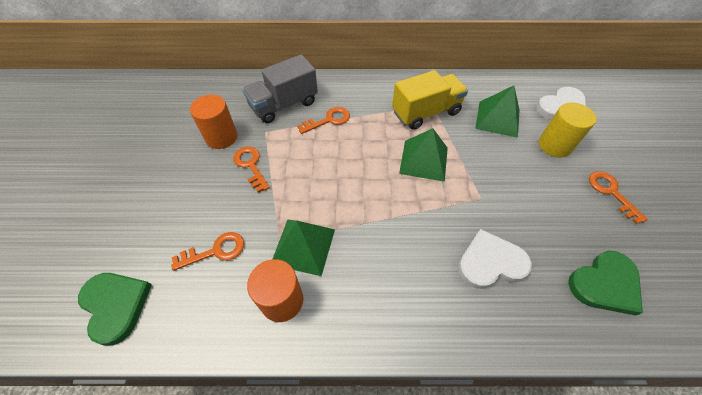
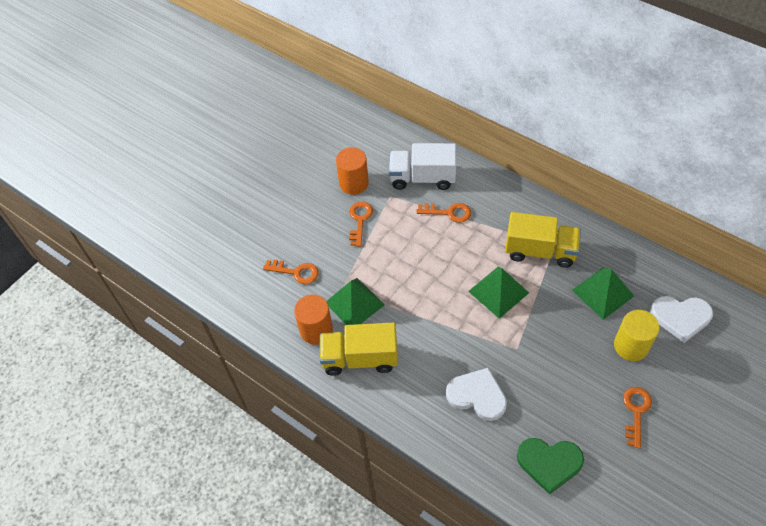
camera: 40 degrees right, 0 degrees up
(116, 305) = (219, 272): green heart -> none
(284, 105) = (422, 178): grey truck -> white truck
(352, 301) = (360, 358): none -> yellow truck

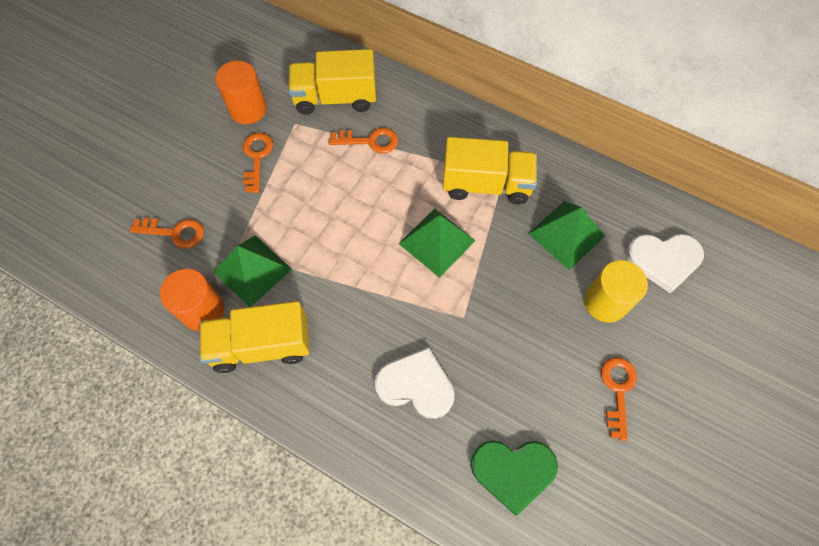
camera: 10 degrees left, 10 degrees up
(422, 178) = (335, 98): white truck -> yellow truck

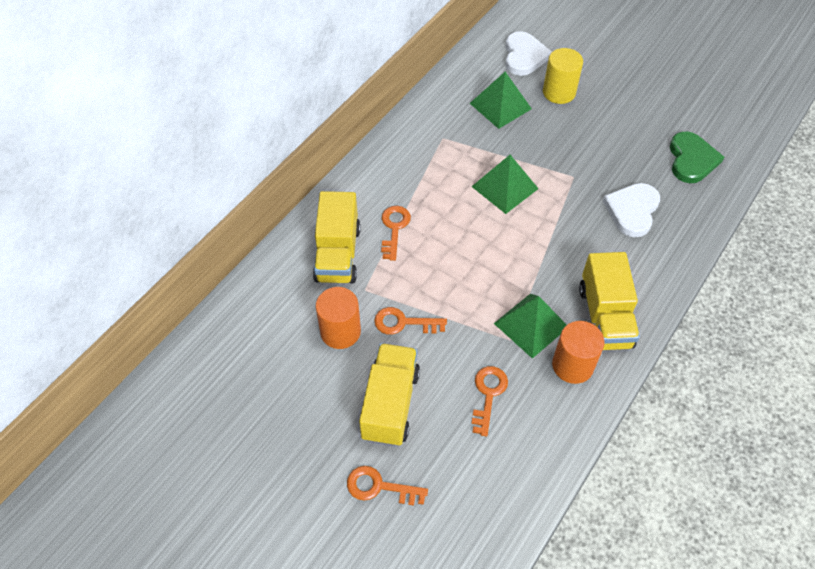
camera: 85 degrees left, 10 degrees down
(486, 184) = (449, 149): yellow truck -> yellow truck (390, 404)
(617, 390) = (627, 96): orange key -> orange key (379, 487)

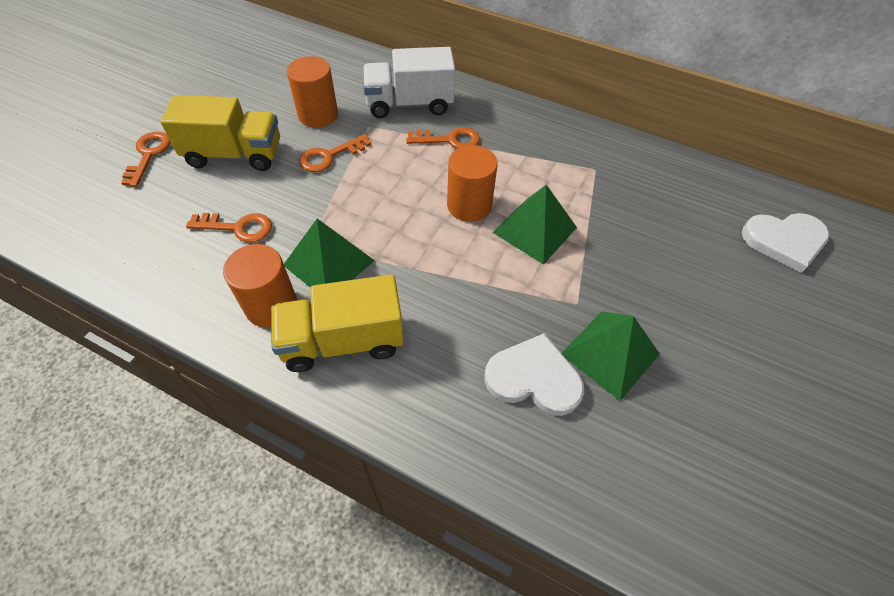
camera: 80 degrees right, 0 degrees up
(338, 254) = (409, 104): yellow truck -> white truck
(403, 323) = (329, 156): orange key -> orange key turned 120 degrees counterclockwise
(475, 225) = (469, 205): none -> orange cylinder
(500, 106) = (674, 219): green pyramid -> green pyramid (610, 354)
(559, 92) = (733, 283): yellow cylinder -> none
(691, 160) = (670, 474): green heart -> none

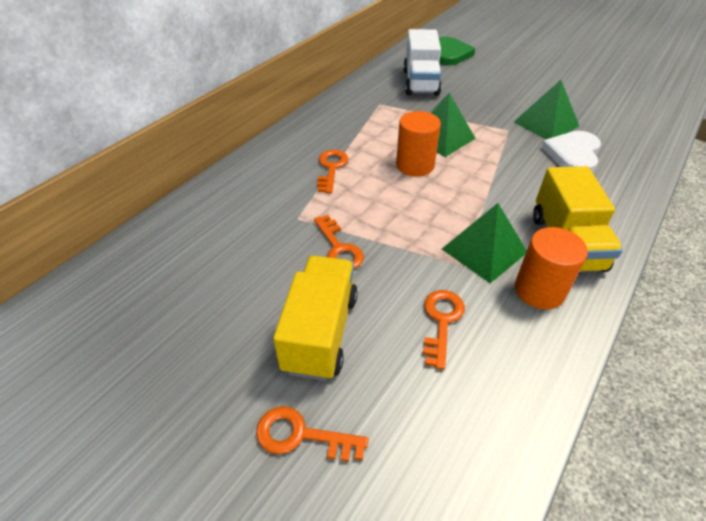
camera: 80 degrees left, 10 degrees down
(318, 115) = (266, 257): orange cylinder -> none
(409, 104) = (271, 188): white truck -> white truck (421, 83)
(784, 241) = (450, 54): white heart -> green heart

